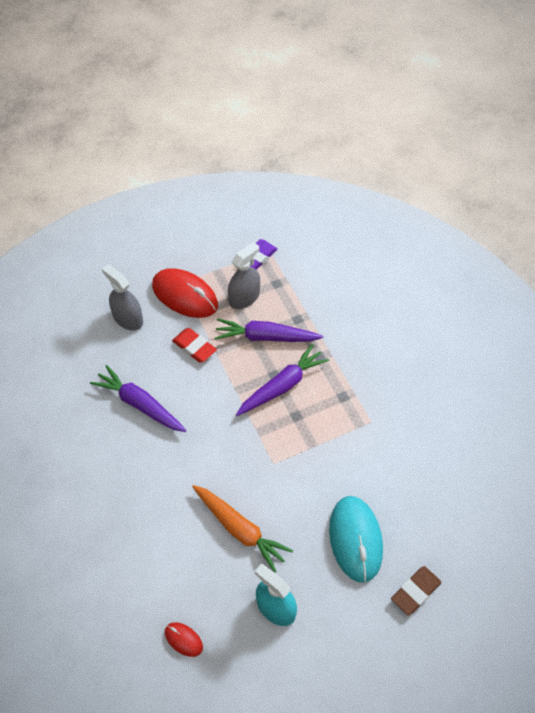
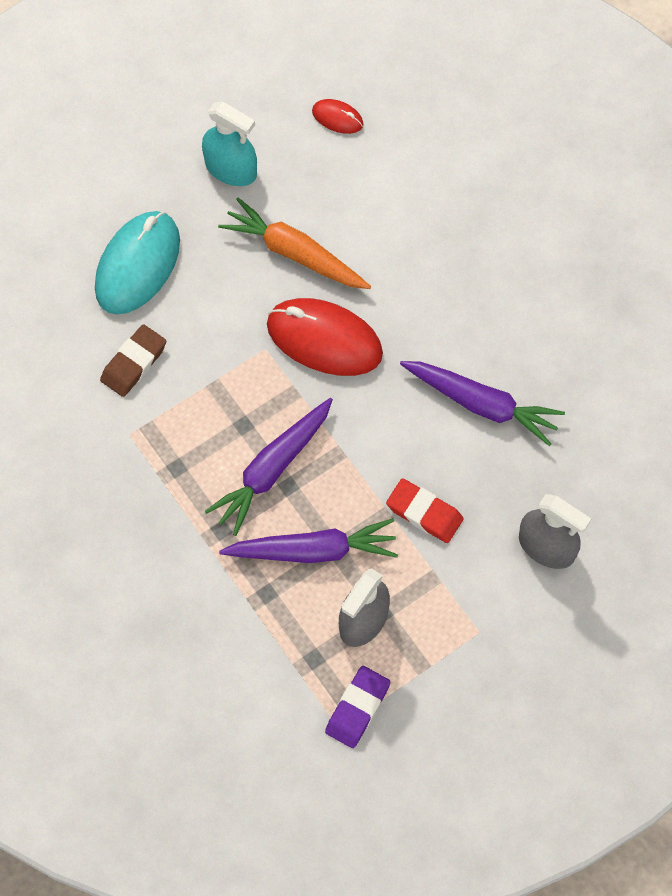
camera: 170 degrees right, 10 degrees up
(185, 295) = (465, 607): red mouse -> red mouse (324, 340)
(355, 539) = (137, 265): turquoise mouse -> turquoise mouse turned 45 degrees clockwise
(415, 592) = (55, 214): brown eraser -> brown eraser (134, 363)

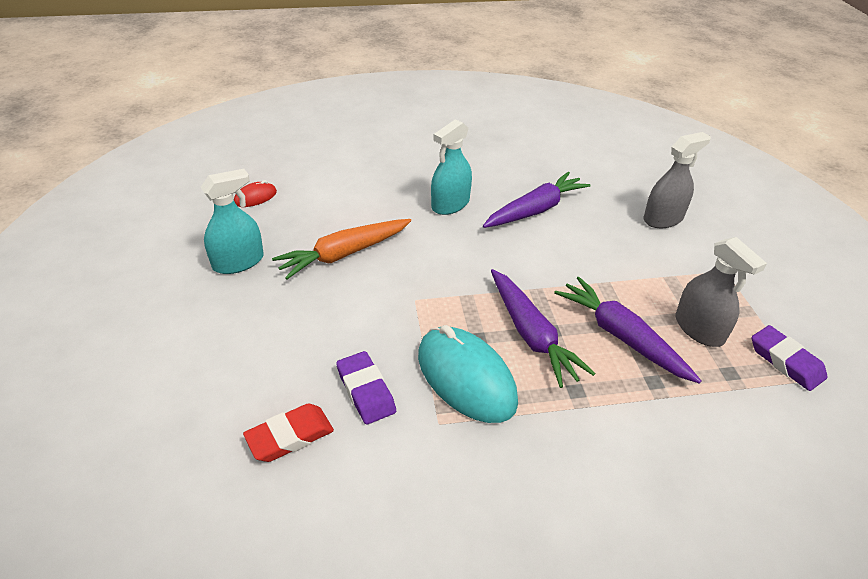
camera: 65 degrees left, 25 degrees down
(134, 363) = (366, 391): brown eraser -> purple eraser
(137, 265) = (269, 351): turquoise mouse -> turquoise mouse (466, 378)
(313, 550) = (621, 336): purple carrot -> purple carrot turned 60 degrees counterclockwise
(324, 340) = (431, 264): red mouse -> none
(424, 513) = (612, 264): red eraser -> red eraser (290, 436)
(440, 312) = (450, 204): none -> turquoise spray bottle

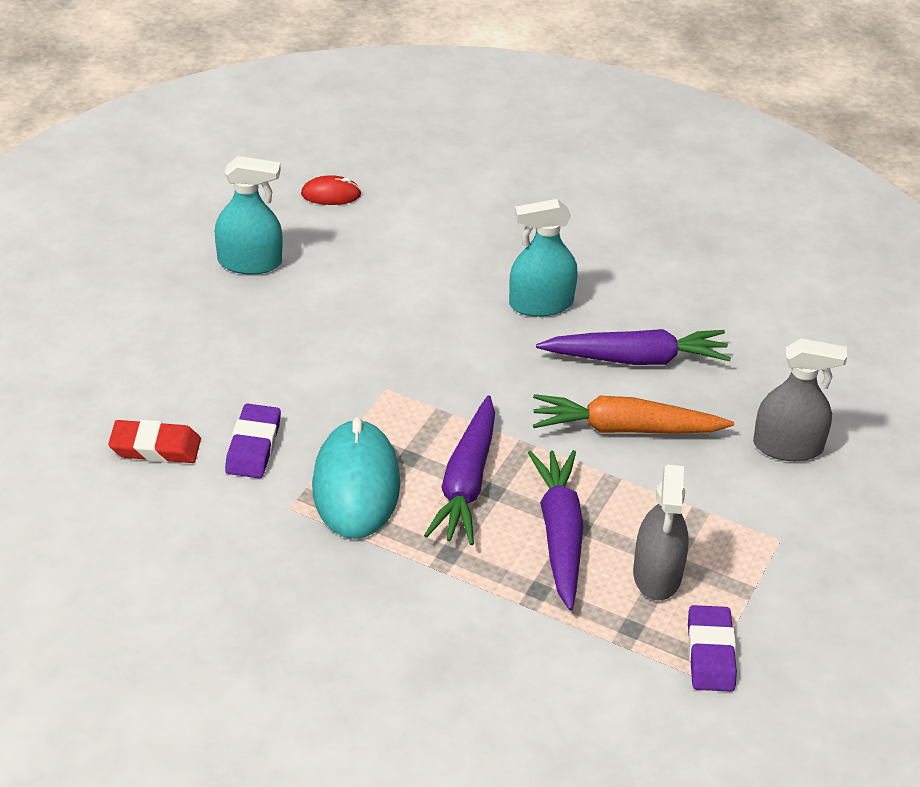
camera: 35 degrees right, 0 degrees up
(344, 254) = (362, 305): orange carrot -> orange carrot (625, 429)

